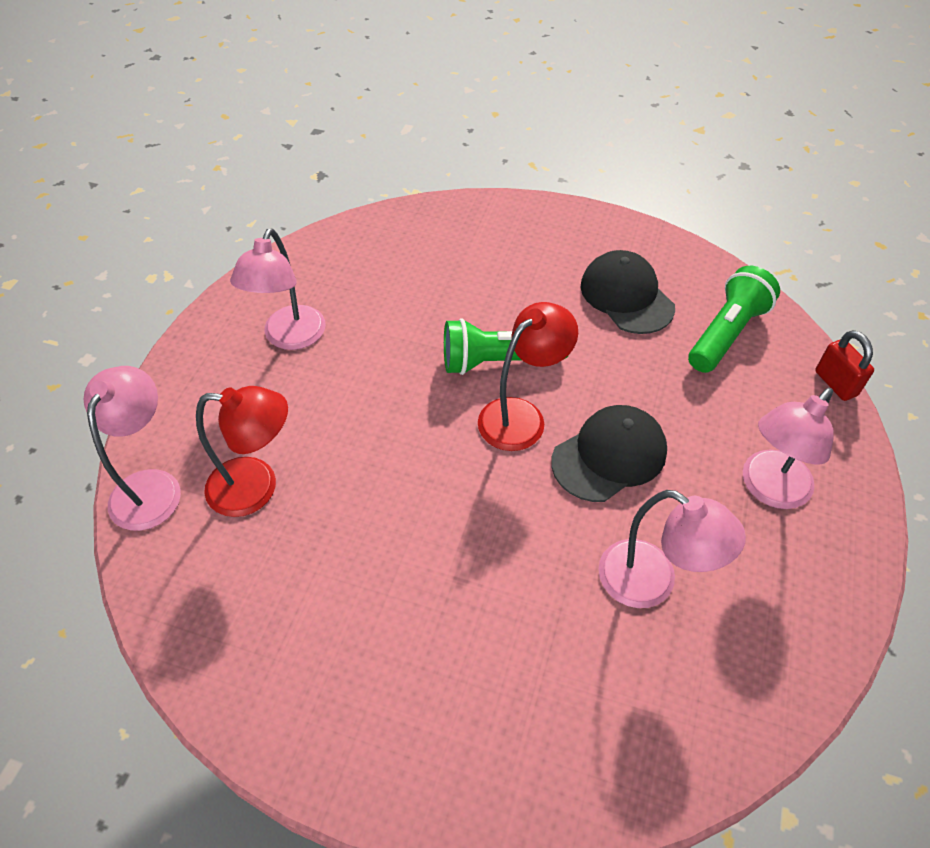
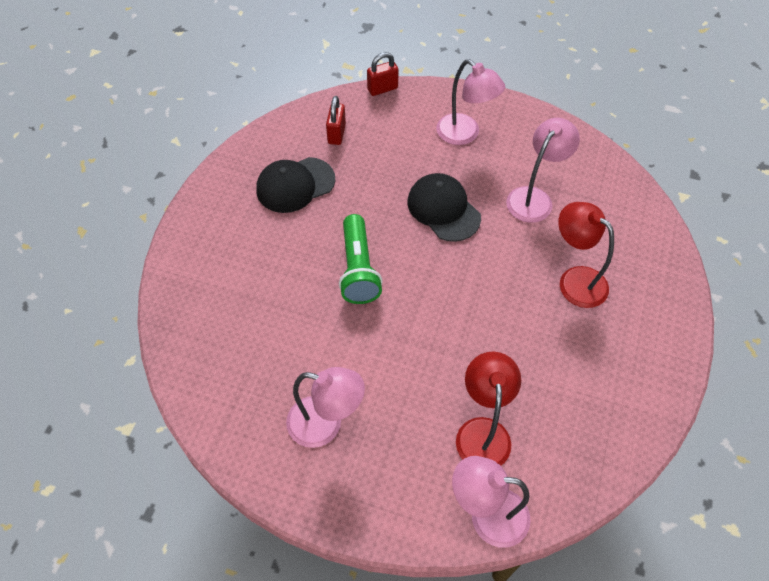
camera: 90 degrees left, 5 degrees up
(521, 416) = (410, 257): red lamp -> red lamp (575, 280)
(726, 333) = (336, 134): green flashlight -> red padlock

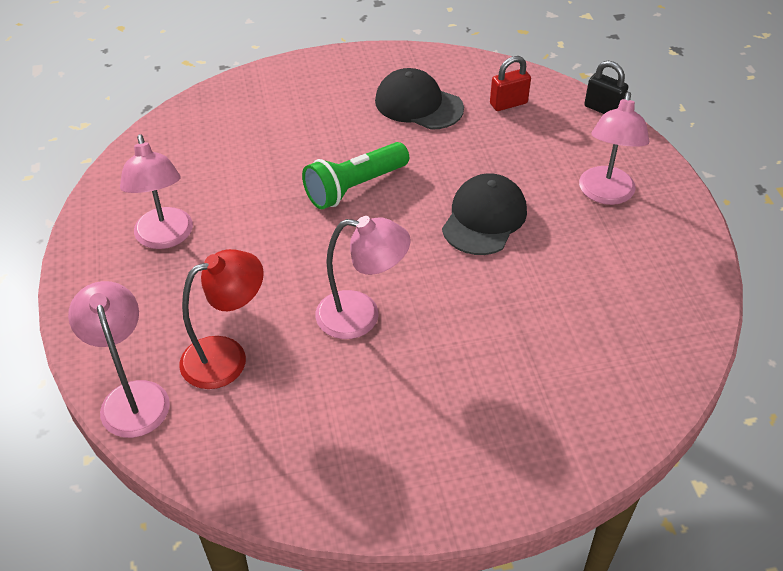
camera: 60 degrees right, 10 degrees down
(382, 89) = (603, 109): red padlock -> black padlock
(534, 198) = (570, 286): pink lamp -> pink lamp (361, 316)
(575, 280) = (482, 366): red lamp -> none

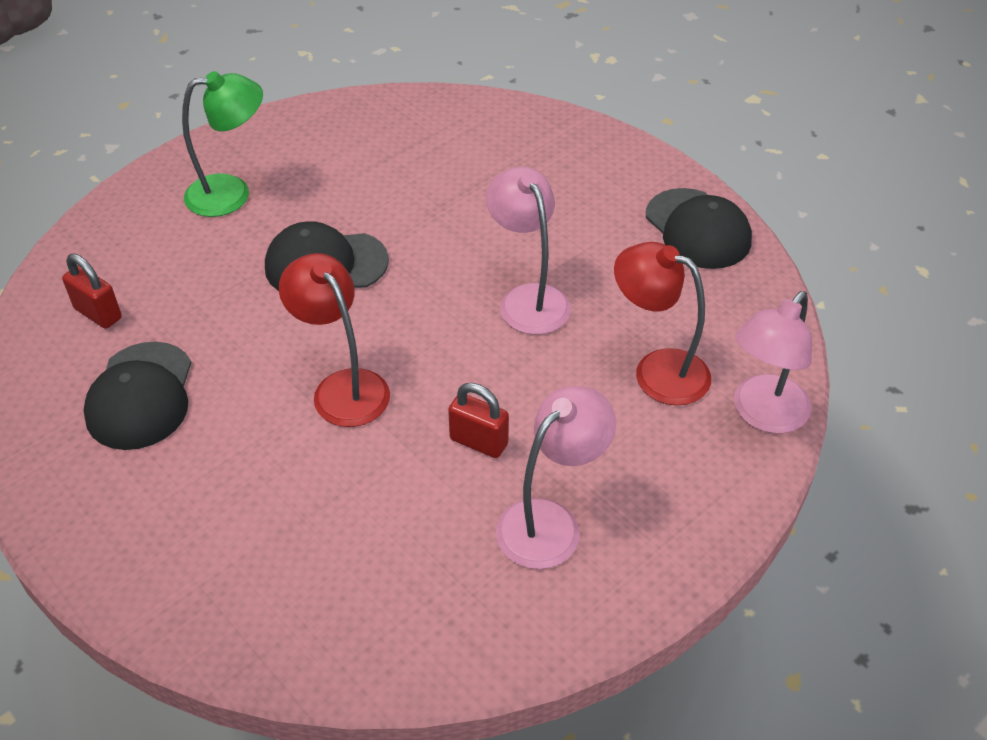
camera: 120 degrees left, 0 degrees up
(253, 231) = (478, 442): none -> red padlock
(354, 187) = (343, 387): green flashlight -> red lamp
(356, 483) = (697, 229): none -> black cap
(603, 109) = (72, 234): black padlock -> none
(605, 194) = (231, 193): pink lamp -> green lamp

